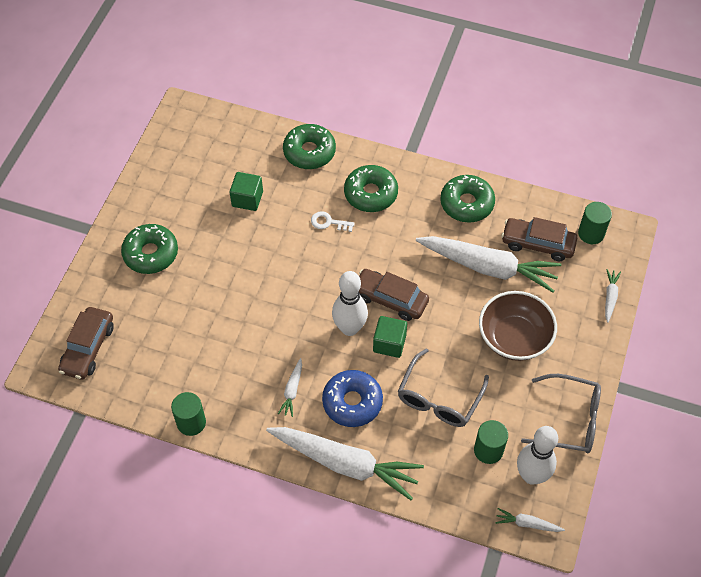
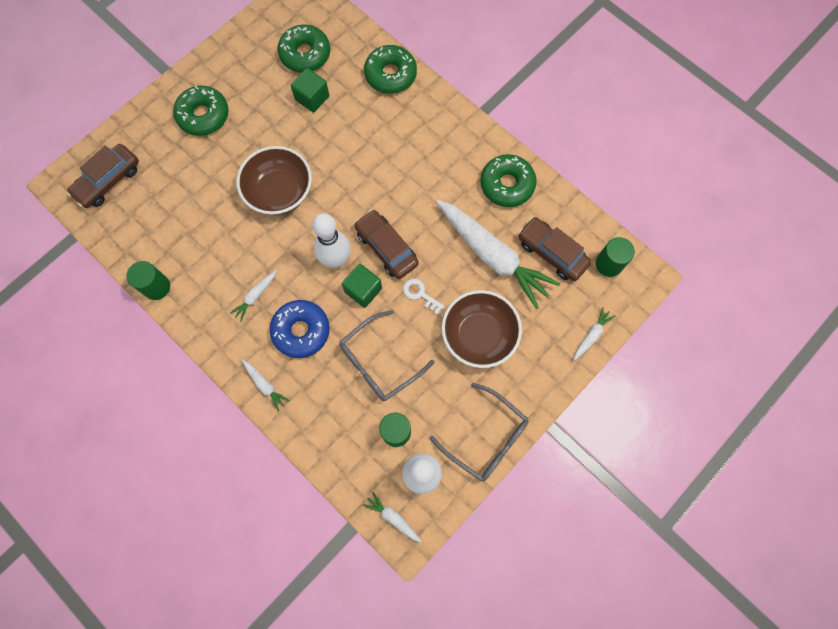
camera: 25 degrees right, 15 degrees up
(262, 291) = (279, 191): none -> brown bowl
(328, 222) = (371, 150): white key -> white key (420, 294)
(345, 463) = (265, 385): white carrot -> white carrot, size x0.42
(370, 194) = (424, 138): green donut -> green donut (305, 54)

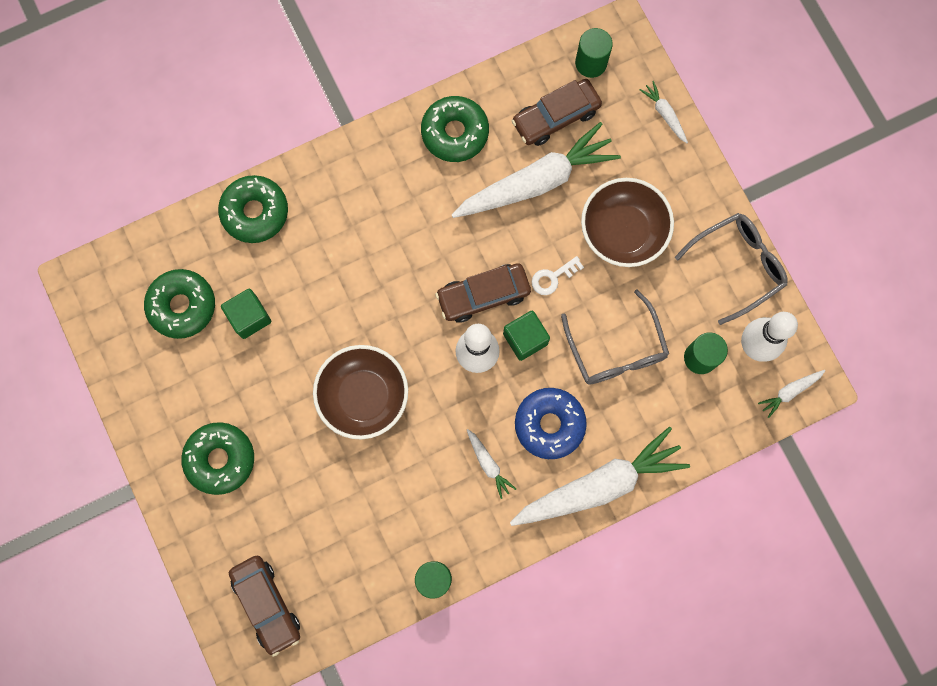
camera: 70 degrees left, 5 degrees up
(265, 385) = (599, 485): white carrot -> white carrot, size x2.41

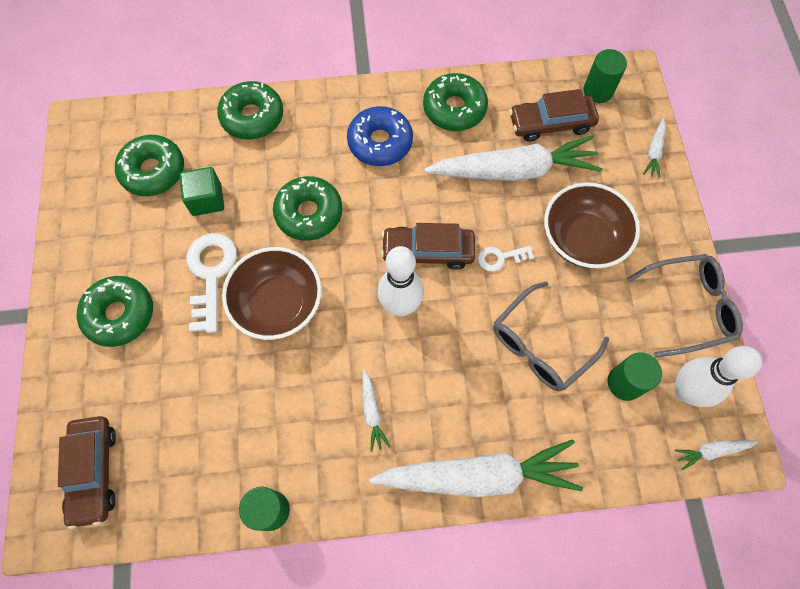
camera: 20 degrees right, 10 degrees down
(287, 390) = (211, 274): none -> white key
(355, 296) = (309, 213): none -> green donut
(525, 339) = (453, 304): green cube -> none
(549, 424) = (448, 395): blue donut -> blue donut (380, 142)
(616, 349) = (540, 345): grey glasses -> grey glasses turned 45 degrees clockwise
(664, 114) = (654, 152): white carrot -> white carrot turned 150 degrees counterclockwise

